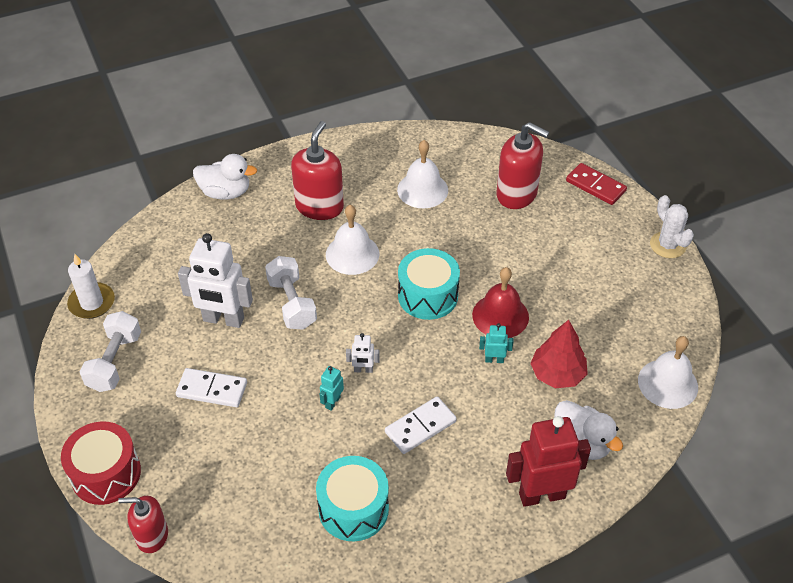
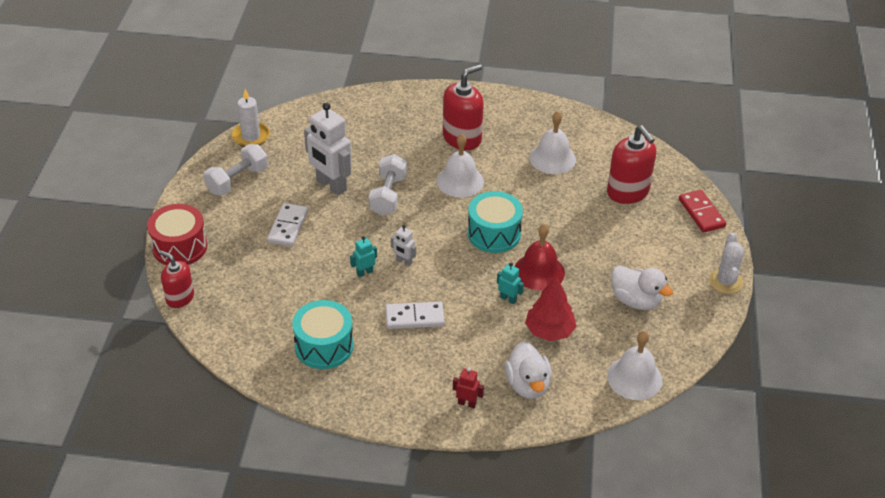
camera: 30 degrees right, 5 degrees down
(212, 389) = (288, 227): white domino -> white domino turned 60 degrees clockwise
(226, 192) = (400, 101): white duck -> white duck (636, 301)
(541, 495) = (467, 403): red robot -> red robot, size x0.46

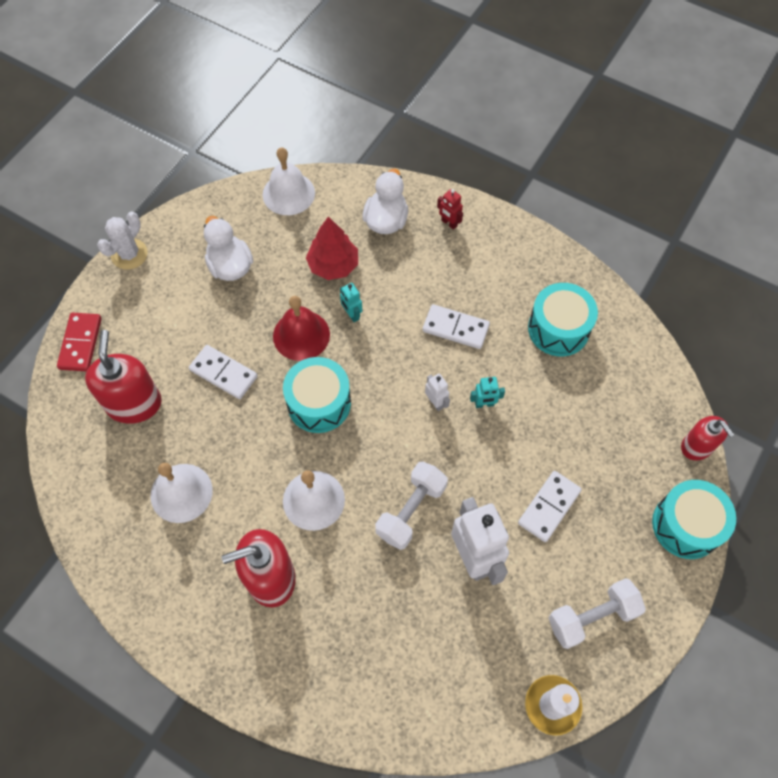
camera: 155 degrees left, 20 degrees up
(180, 247) = (686, 525): red drum -> turquoise drum
(579, 229) = (223, 373): none -> white domino

